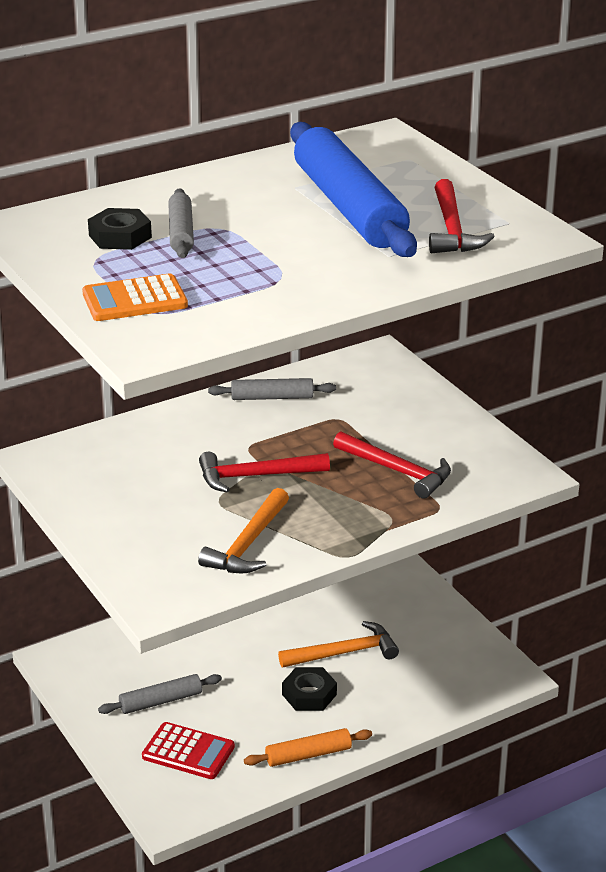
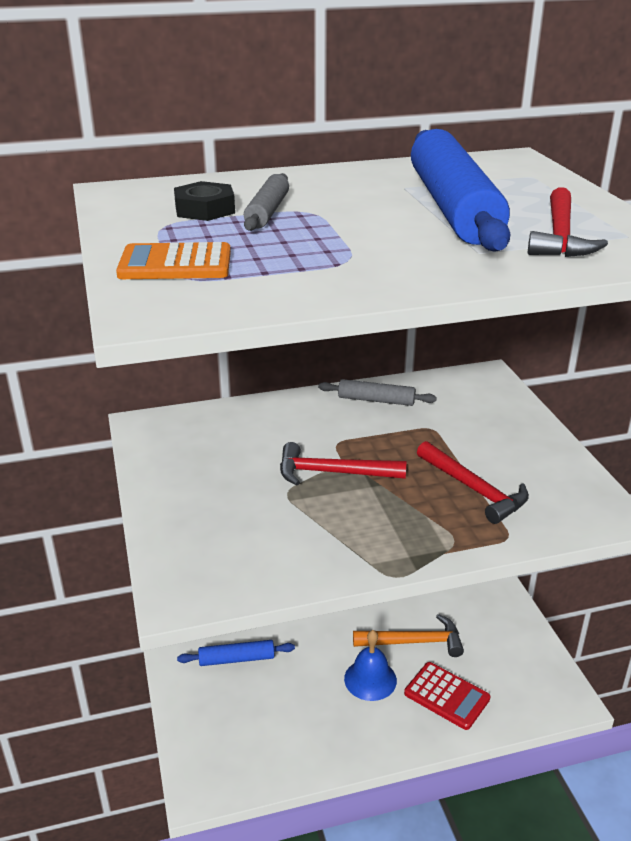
camera: 15 degrees right, 0 degrees up
(160, 701) = (236, 659): grey rolling pin -> blue rolling pin
(188, 752) = (242, 718): red calculator -> red calculator (446, 696)
(248, 544) = (297, 544): orange hammer -> none
(308, 755) = (351, 746): orange rolling pin -> none
(309, 694) = (370, 679): black nut -> blue bell

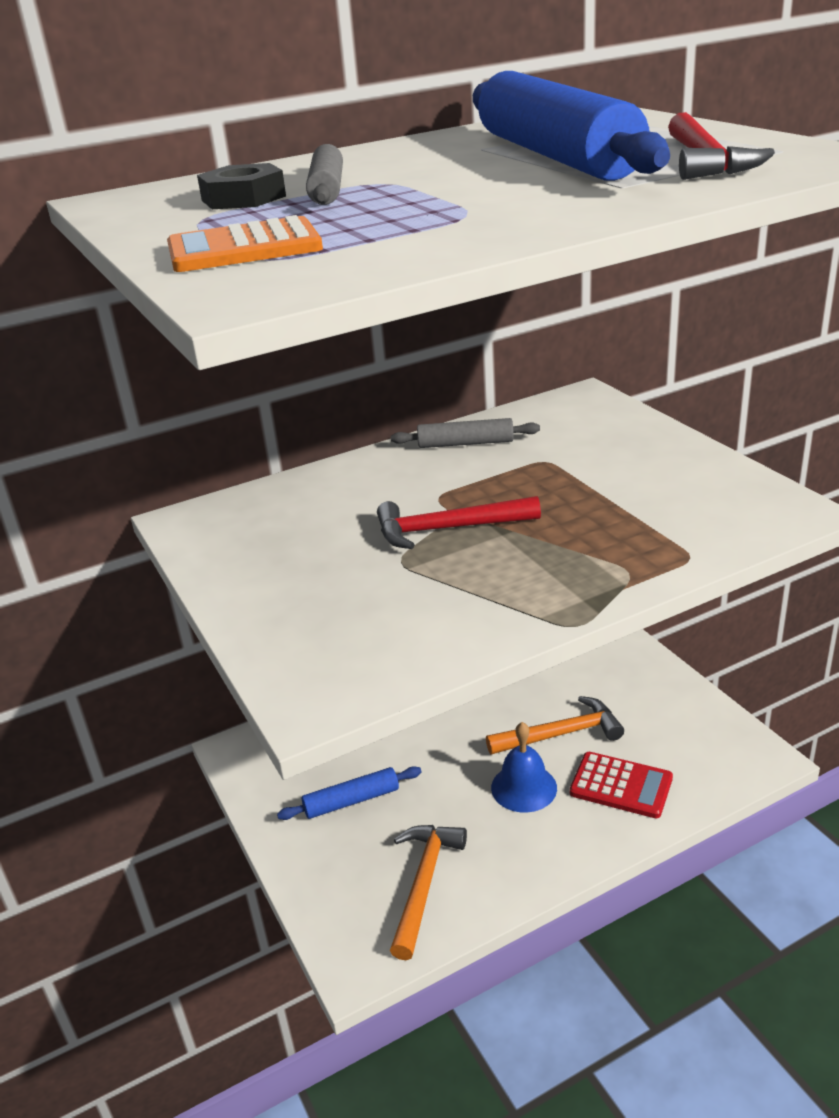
camera: 10 degrees left, 0 degrees up
(269, 738) = (424, 884): none -> orange hammer
(474, 489) = (626, 515): red hammer -> none

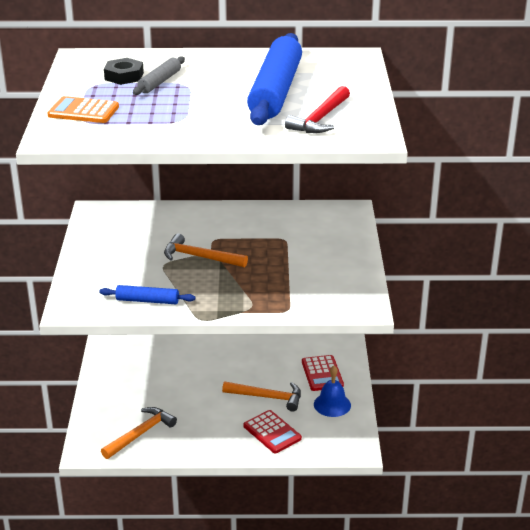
camera: 25 degrees right, 0 degrees up
(351, 801) = (139, 386): blue rolling pin -> blue rolling pin (147, 301)
(448, 529) = (200, 257): red hammer -> orange hammer
(465, 443) = (258, 216): grey rolling pin -> none
(524, 787) = (224, 413): blue bell -> blue bell (332, 404)
(600, 667) = (322, 373): none -> red calculator

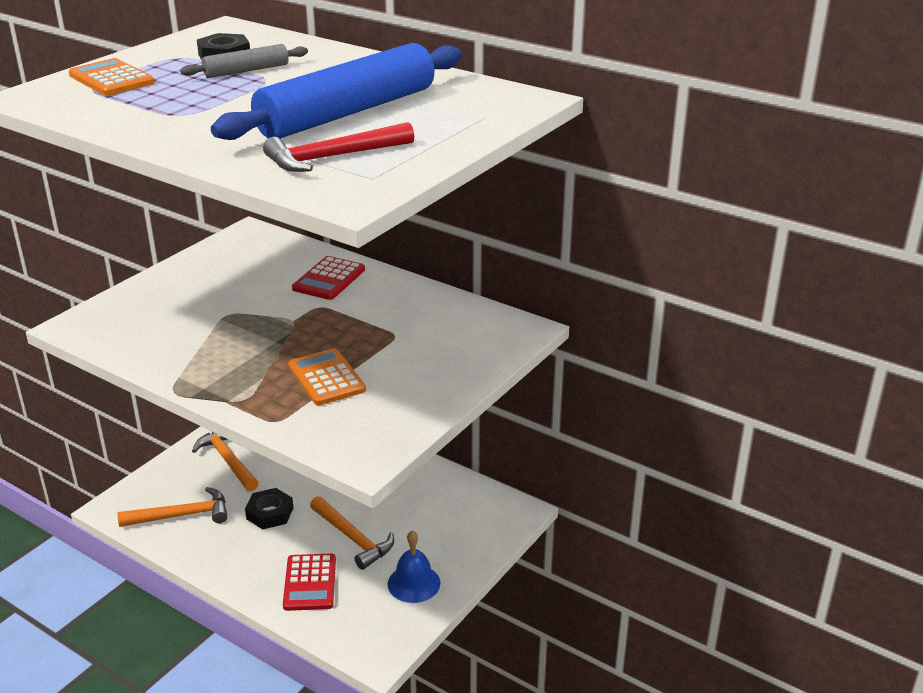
camera: 35 degrees right, 0 degrees up
(147, 301) = (154, 347): blue rolling pin -> none
(197, 407) = (270, 513): none -> black nut
(200, 257) = (275, 320): orange hammer -> orange hammer (228, 460)
(281, 277) = (326, 378): none -> orange calculator
(322, 373) = (445, 539): red calculator -> red calculator (329, 279)

